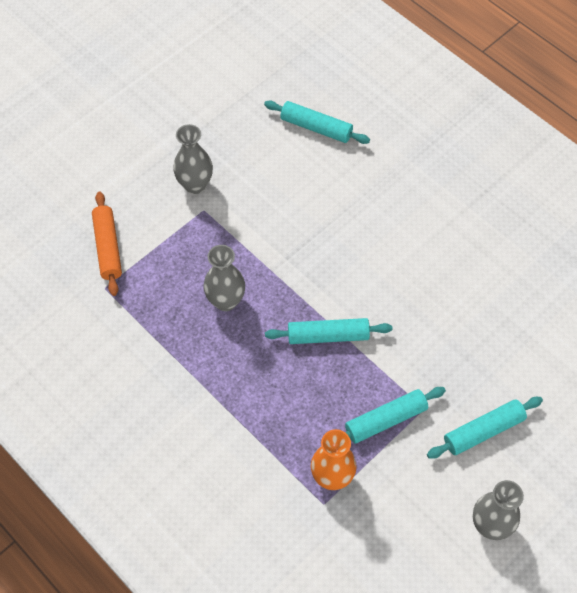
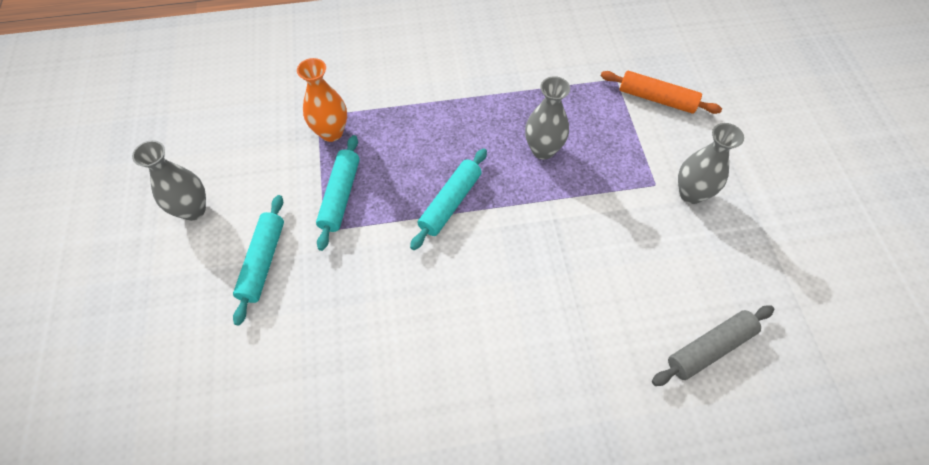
camera: 125 degrees right, 0 degrees up
(316, 128) = (709, 348): turquoise rolling pin -> grey rolling pin

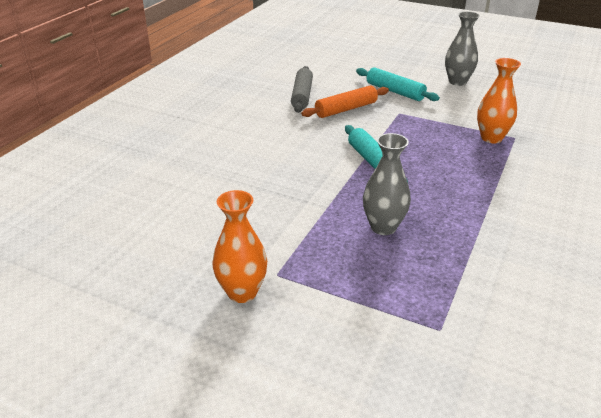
camera: 125 degrees right, 25 degrees down
(340, 196) = (423, 125): turquoise rolling pin -> none
(657, 98) = (382, 347): orange rolling pin -> orange rolling pin (346, 109)
(691, 193) = (242, 292): grey vase -> orange vase
(709, 348) = (124, 218): grey rolling pin -> grey rolling pin (302, 96)

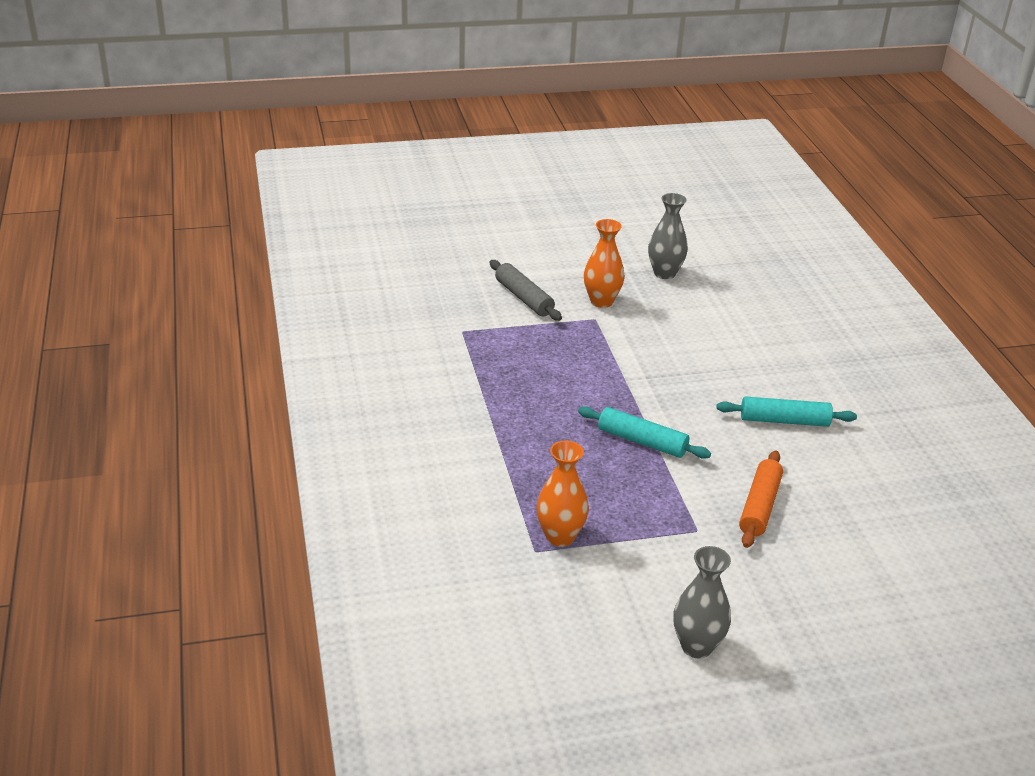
camera: 140 degrees right, 0 degrees up
(302, 96) = (836, 506): grey rolling pin -> grey rolling pin (523, 298)
(383, 227) = (563, 381): grey vase -> grey vase (664, 273)
(395, 91) = (748, 573): turquoise rolling pin -> turquoise rolling pin (784, 420)

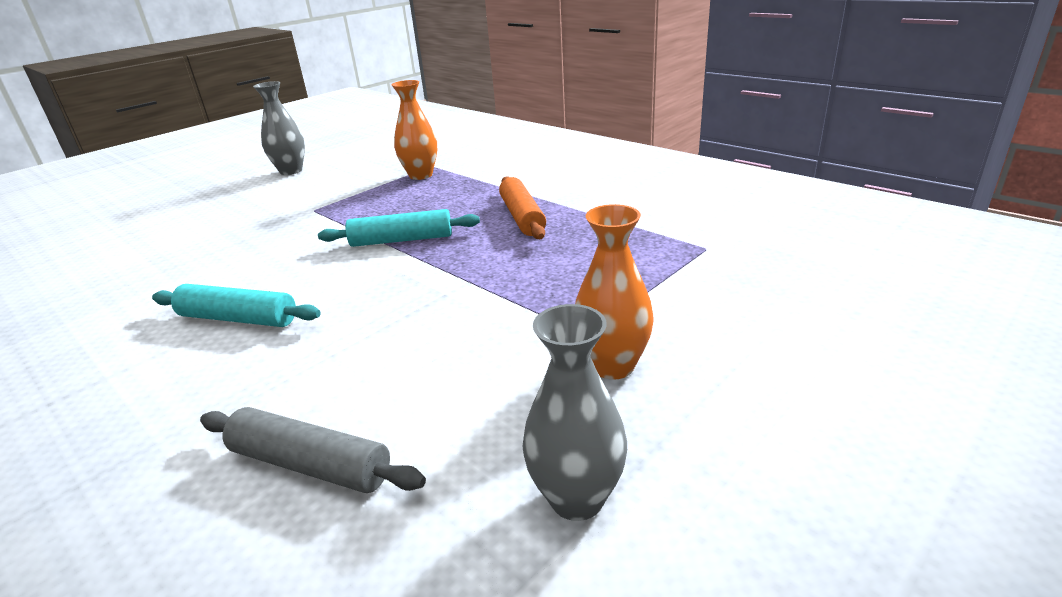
camera: 150 degrees right, 5 degrees down
(523, 298) = (717, 315): grey rolling pin -> grey rolling pin (311, 464)
(759, 506) = (258, 240): orange rolling pin -> orange rolling pin (522, 217)
(784, 420) = (238, 319): turquoise rolling pin -> turquoise rolling pin turned 45 degrees clockwise

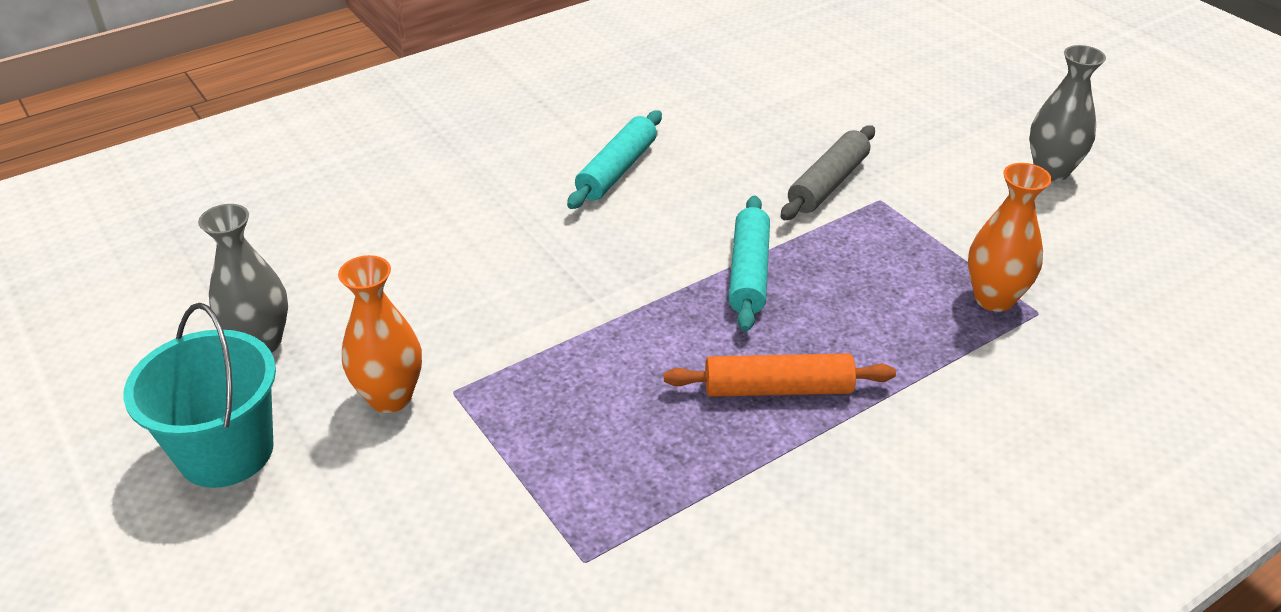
camera: 100 degrees right, 10 degrees up
(311, 464) = (386, 222): grey rolling pin -> grey rolling pin (828, 184)
(753, 454) = (226, 452): none -> turquoise bucket

